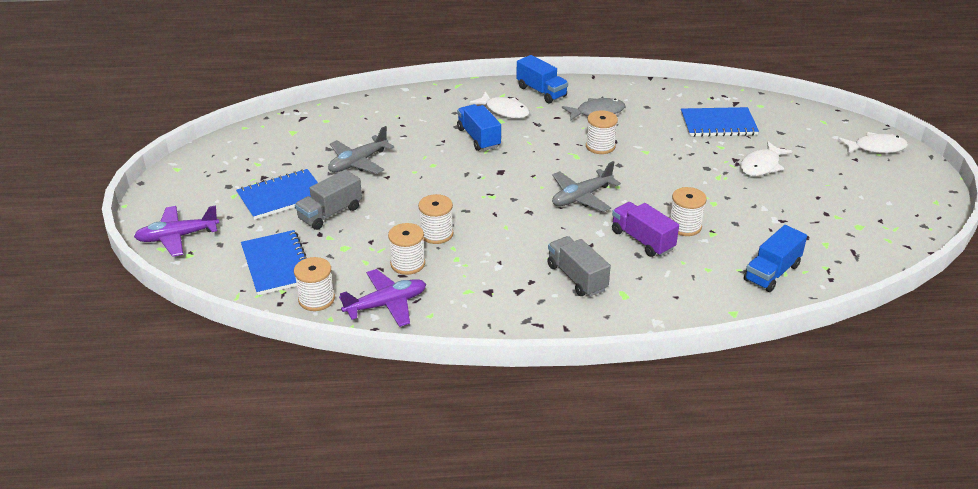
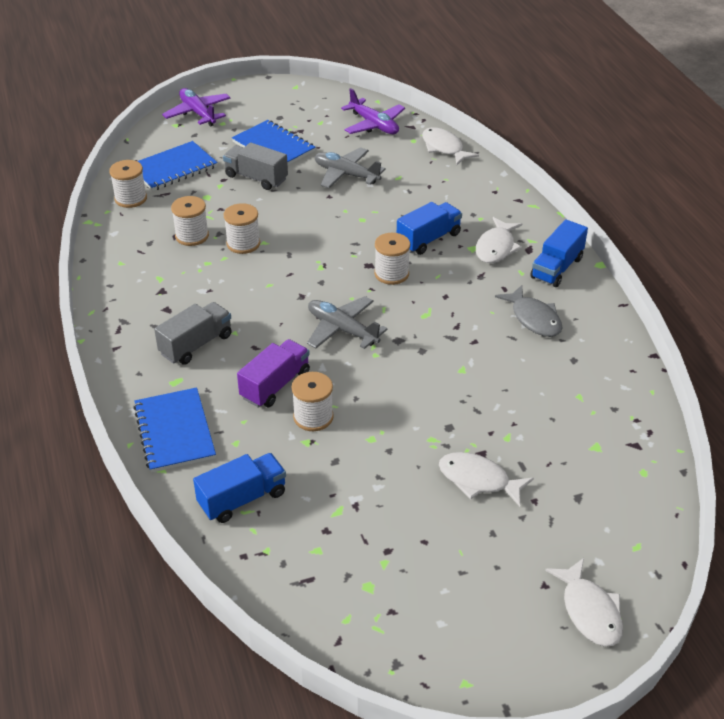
camera: 75 degrees right, 5 degrees up
(349, 108) = (444, 148): none -> white fish
(386, 304) = (131, 236): purple plane -> purple plane (374, 125)
(600, 146) = (455, 330): white spool -> white spool (391, 274)
(718, 124) = (565, 431): blue notebook -> blue notebook (174, 432)
(772, 273) = (242, 499): blue truck -> blue truck turned 120 degrees clockwise

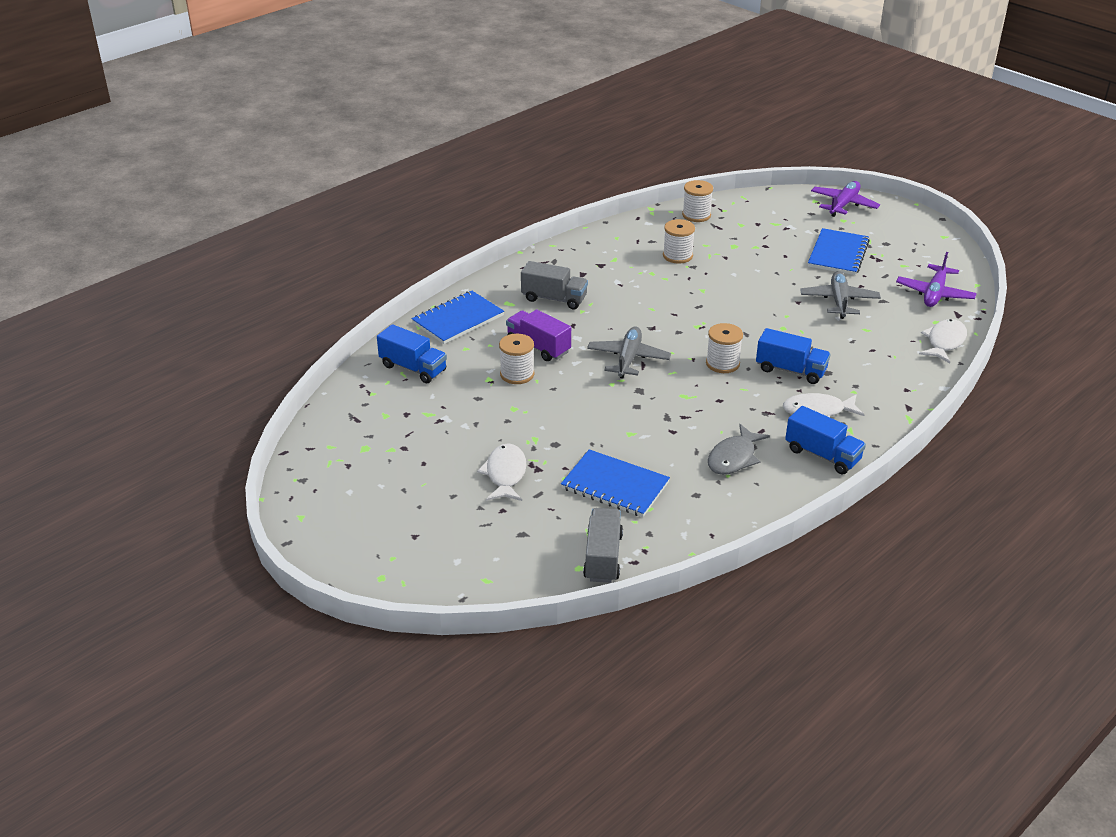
camera: 65 degrees right, 5 degrees down
(173, 168) = (755, 219): blue notebook -> blue notebook (615, 486)
(243, 243) = (691, 281): white spool -> none
(256, 178) = (784, 259): grey truck -> grey truck (603, 557)
(275, 385) = (538, 347): purple truck -> purple truck turned 150 degrees counterclockwise
(557, 268) = (822, 455): blue truck -> blue truck turned 150 degrees counterclockwise
(589, 611) = (401, 566): white fish -> none

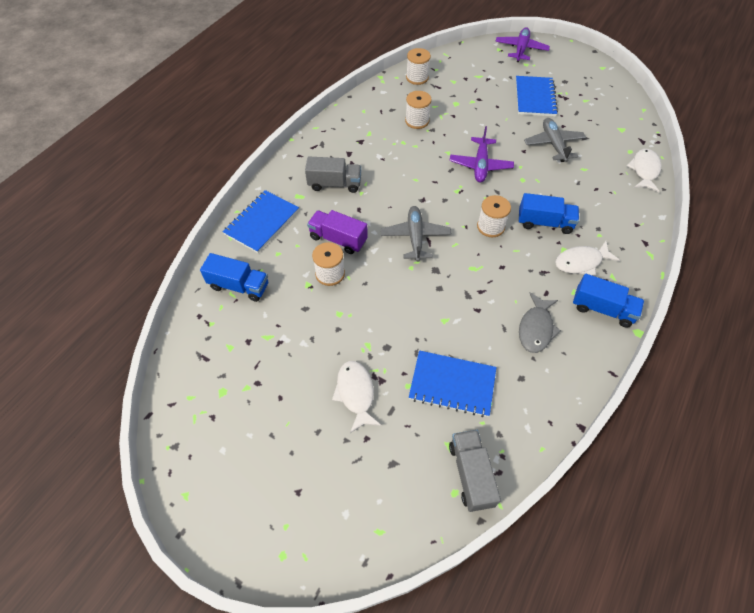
camera: 15 degrees left, 20 degrees up
(934, 293) = (618, 124): purple plane -> purple plane (480, 165)

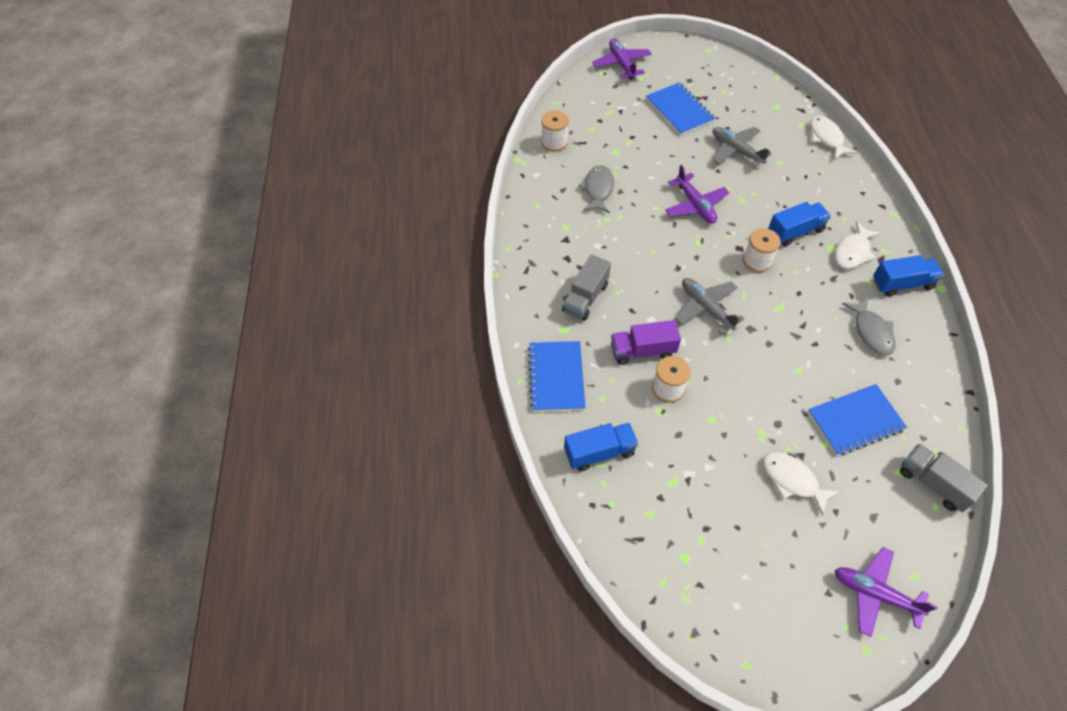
camera: 35 degrees left, 0 degrees up
(333, 520) = (875, 594): none -> purple plane
(334, 184) = (585, 298): grey truck -> grey truck turned 150 degrees clockwise
(417, 121) = (598, 189): white spool -> grey fish

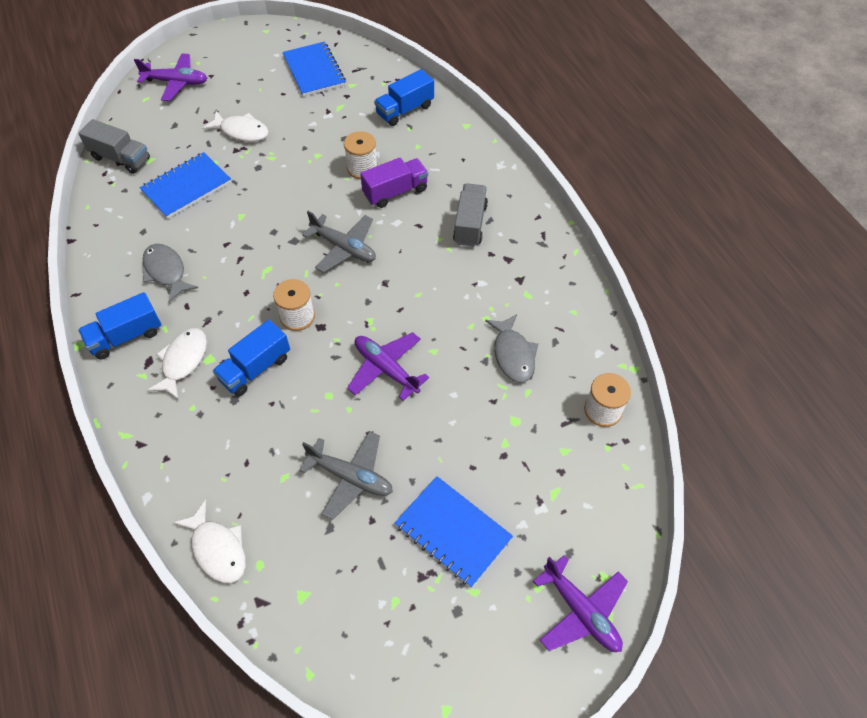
camera: 160 degrees right, 0 degrees up
(556, 377) = (465, 151): blue notebook -> blue notebook (314, 71)

